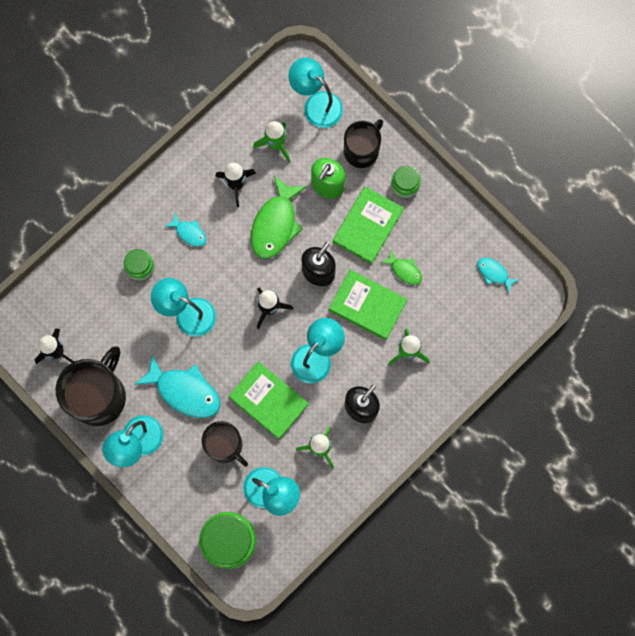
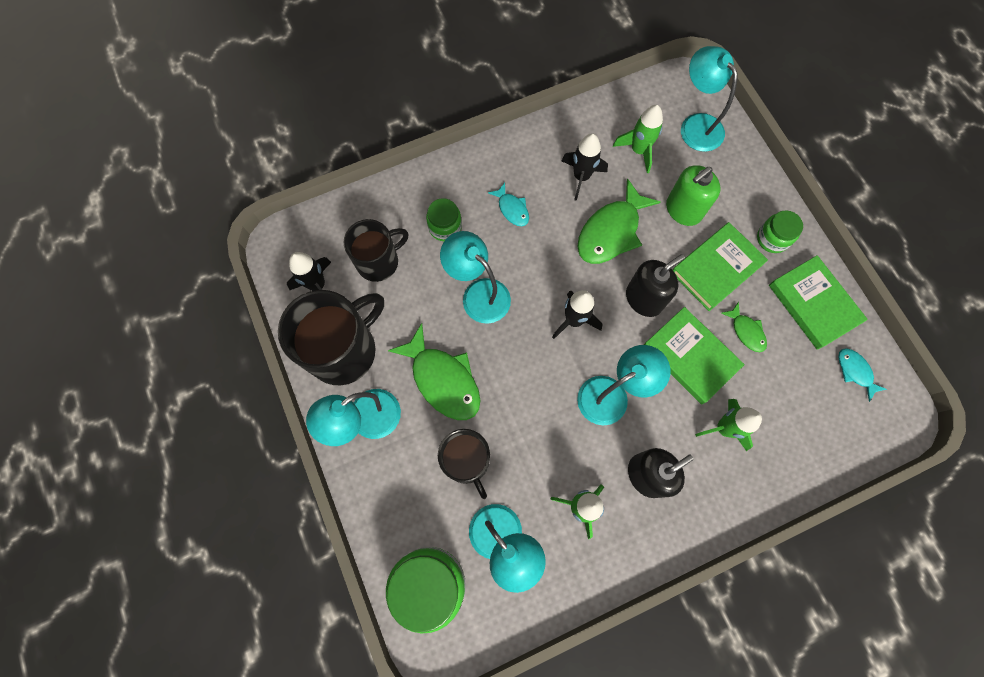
camera: 20 degrees right, 5 degrees down
(184, 391) = (443, 380): turquoise fish -> green fish
(268, 401) = (537, 426): green book -> green book (813, 304)
(362, 150) = (733, 187): black mug -> black mug (379, 261)

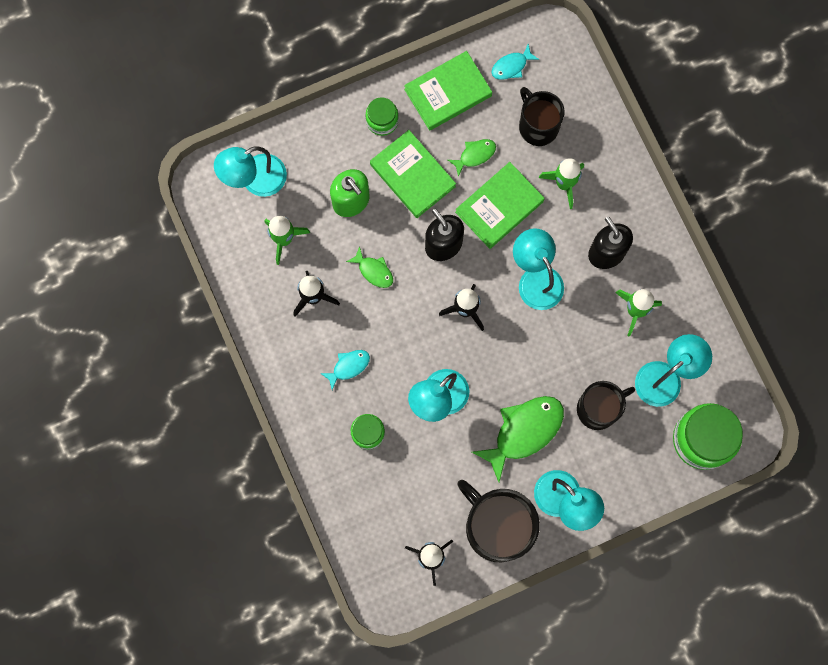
camera: 90 degrees left, 5 degrees up
(379, 261) = (405, 498): black mug -> black mug (538, 126)
(611, 231) = (373, 271): green fish -> green fish, size x0.51

